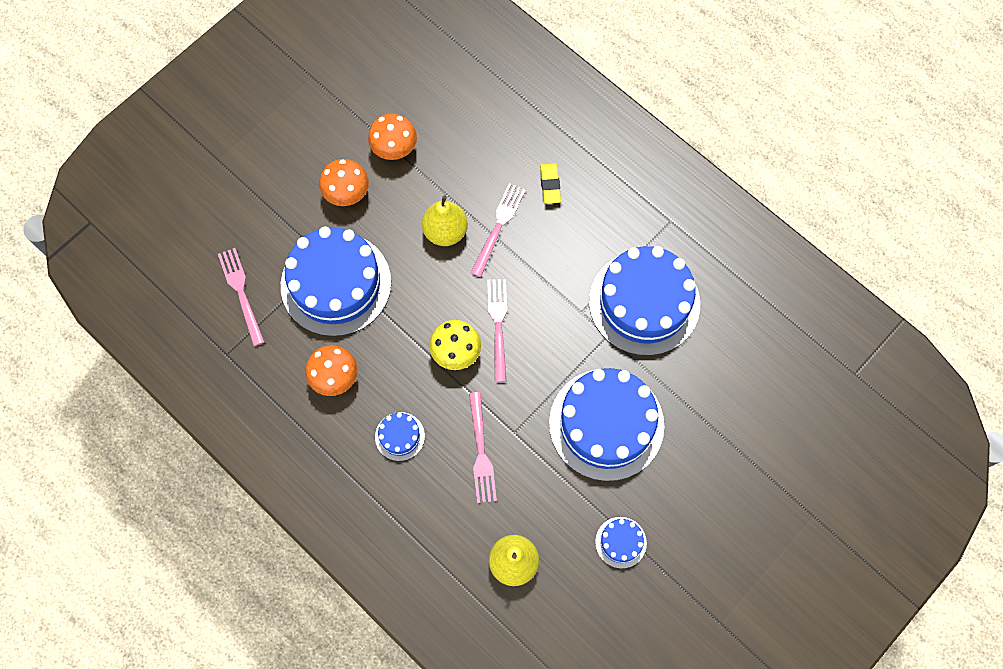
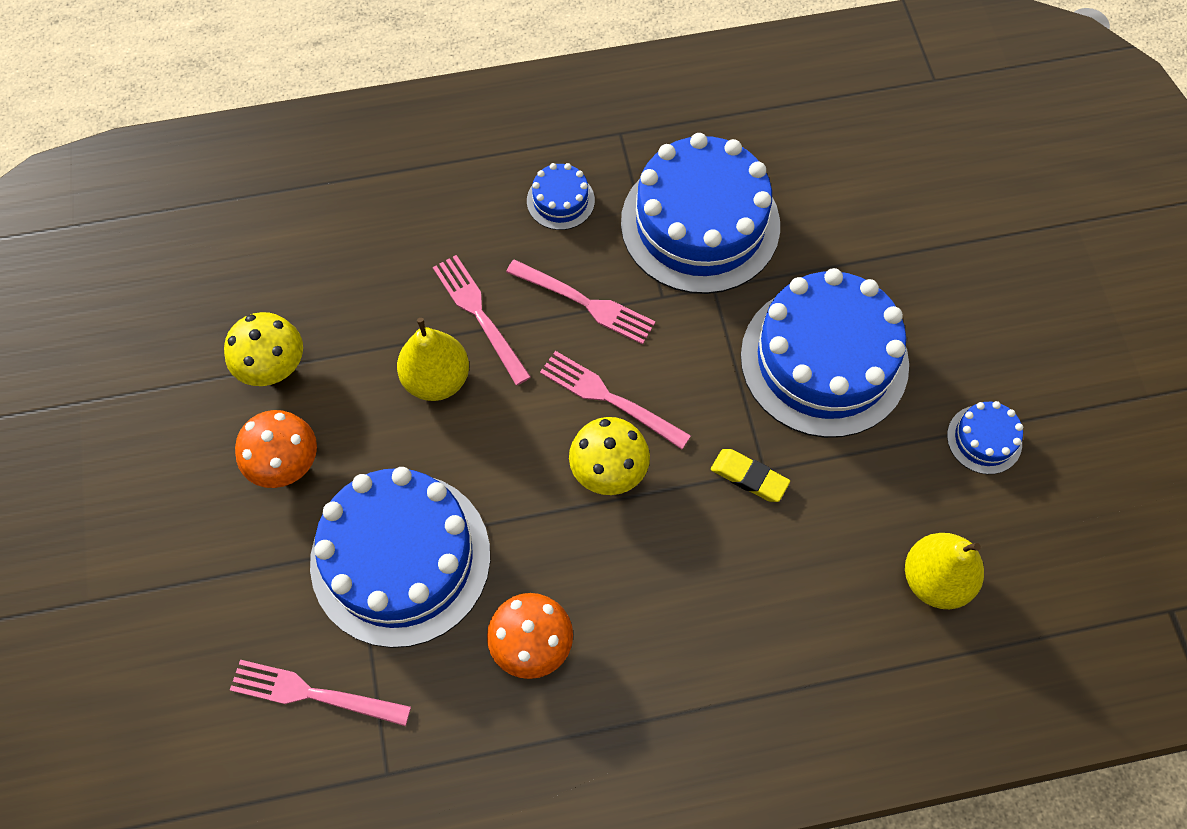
camera: 55 degrees left, 5 degrees down
(394, 148) = (273, 367): orange mushroom -> yellow mushroom
(400, 436) = (673, 612): blue cake -> blue cake (560, 200)
(481, 452) = (764, 525): pink fork -> pink fork (586, 303)
(550, 185) = (472, 225): yellow eraser -> yellow eraser (749, 477)

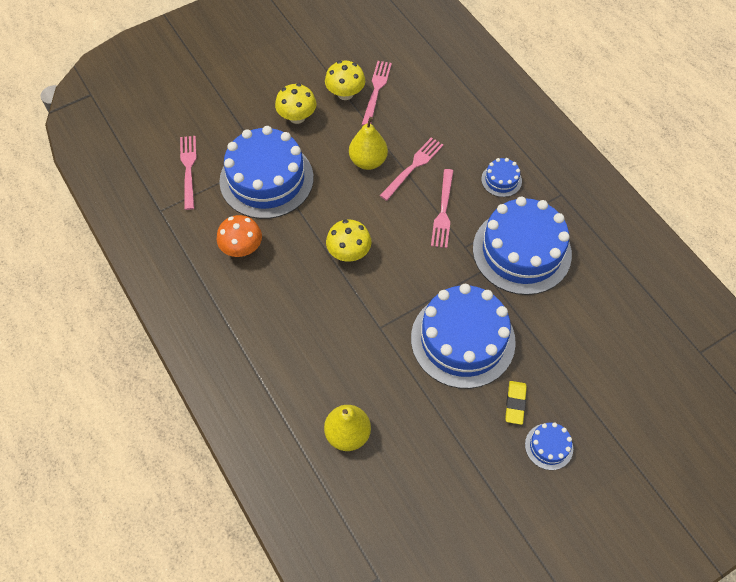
camera: 70 degrees right, 5 degrees down
(285, 463) = (297, 117): orange mushroom -> yellow mushroom
(608, 398) = (391, 240): pink fork -> pink fork (376, 90)
(749, 477) = (372, 321): yellow eraser -> yellow eraser (515, 403)
(984, 439) = (449, 441): blue cake -> blue cake (549, 446)

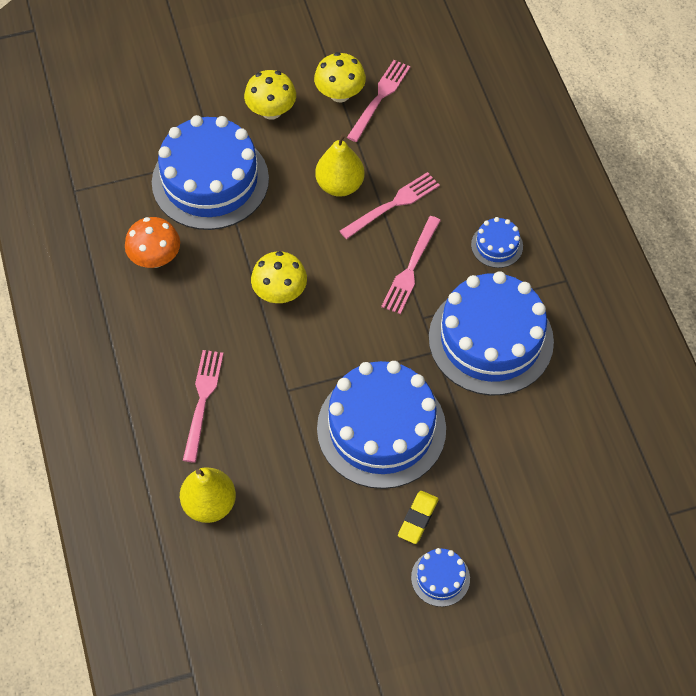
camera: 15 degrees right, 0 degrees up
(188, 168) = (122, 147): pink fork -> pink fork (202, 400)

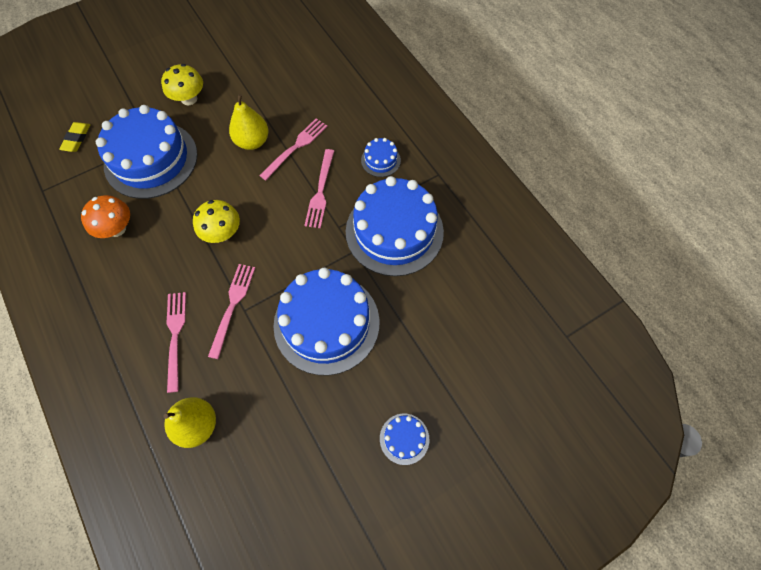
camera: 15 degrees left, 5 degrees up
(340, 94) = (238, 76): yellow mushroom -> none
(380, 97) = (268, 73): pink fork -> pink fork (232, 305)
(418, 518) = (373, 391): yellow eraser -> yellow eraser (77, 139)

